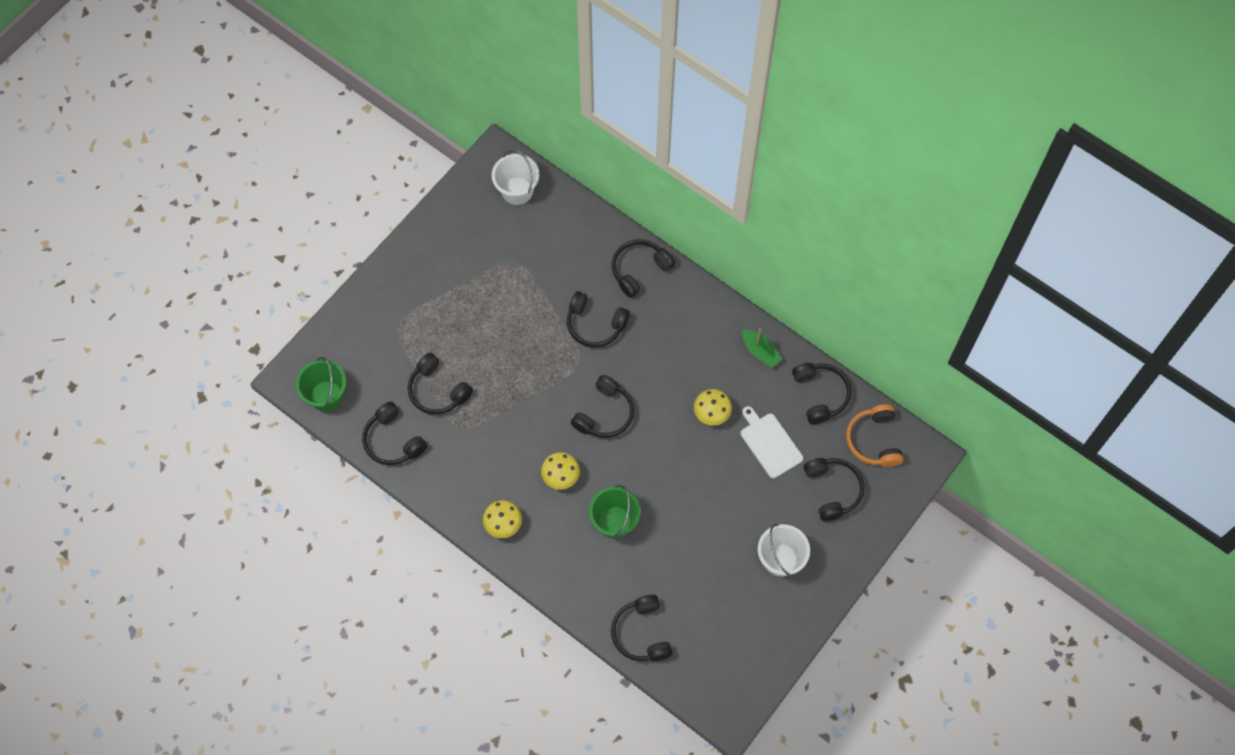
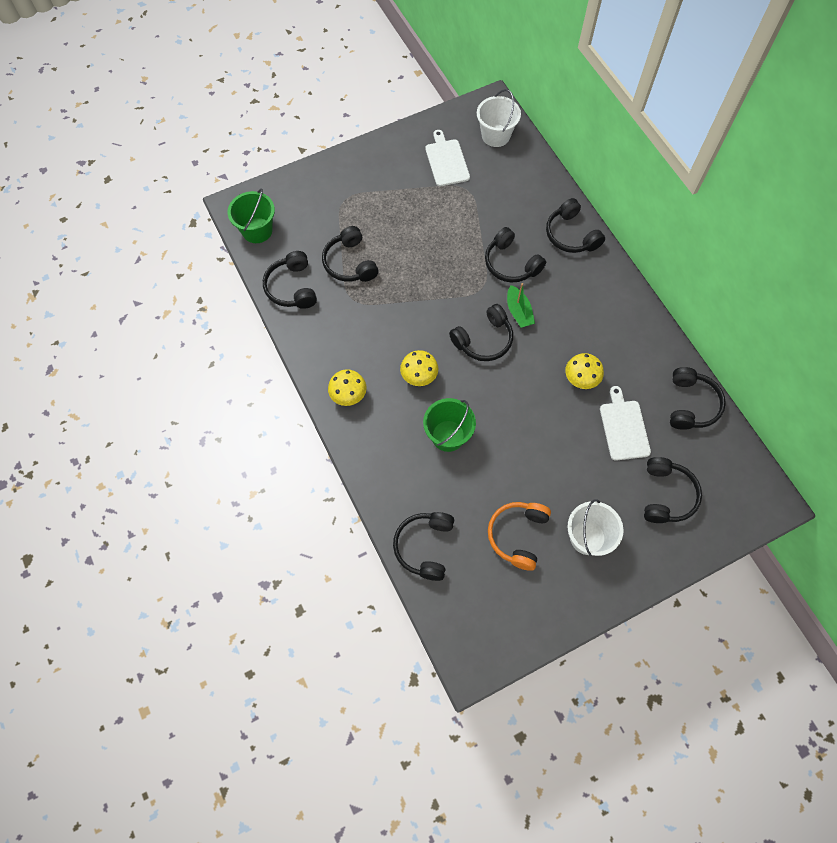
camera: 25 degrees right, 0 degrees up
(481, 240) = (446, 161): none -> white cutting board
(639, 270) = (571, 235): black headphones -> black headphones turned 105 degrees counterclockwise
(760, 352) = (650, 344): green boat -> green boat (518, 312)
(874, 440) = (726, 467): orange headphones -> orange headphones (517, 535)

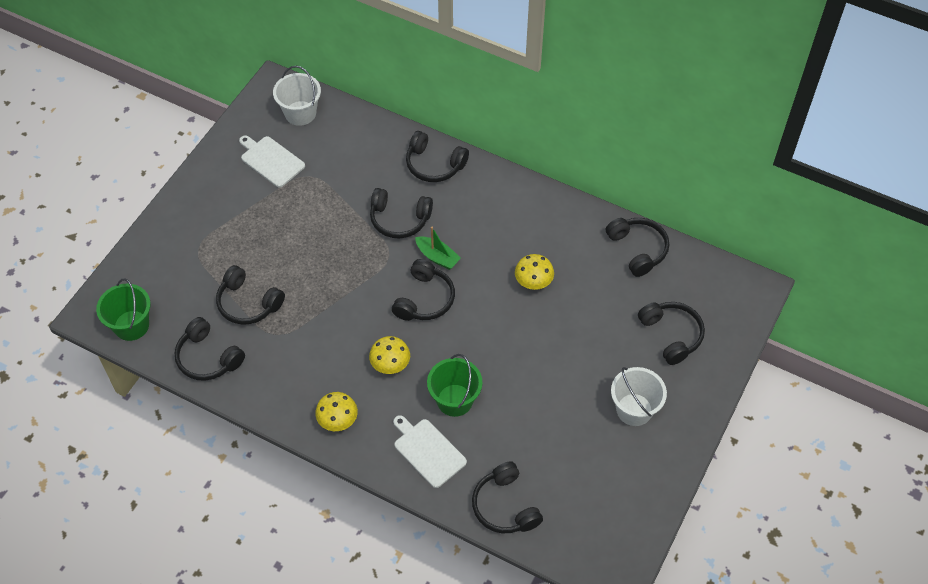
camera: 35 degrees left, 10 degrees down
(517, 535) = (576, 445): orange headphones -> none
(624, 427) = (598, 301): white cutting board -> white cutting board (428, 451)

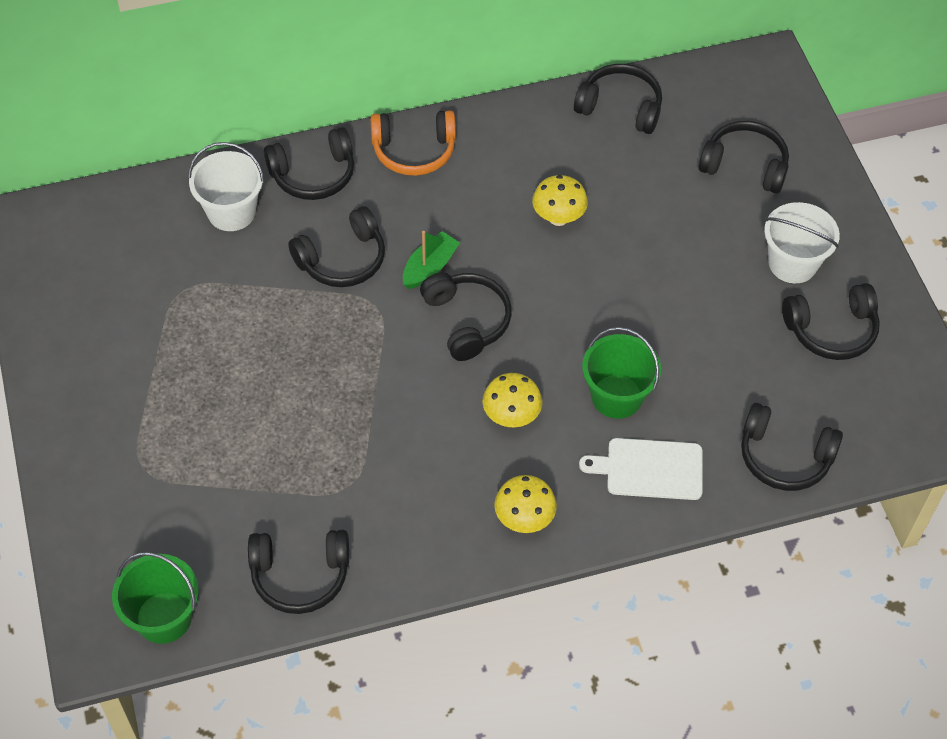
camera: 45 degrees left, 0 degrees up
(248, 303) = (276, 480): black headphones -> black headphones (831, 330)
(271, 160) = (116, 306): white cutting board -> none
(300, 113) = (90, 229): white bucket -> white bucket (231, 212)
(437, 257) = (430, 267): green boat -> green boat turned 45 degrees counterclockwise
(498, 190) = (414, 151): none -> orange headphones

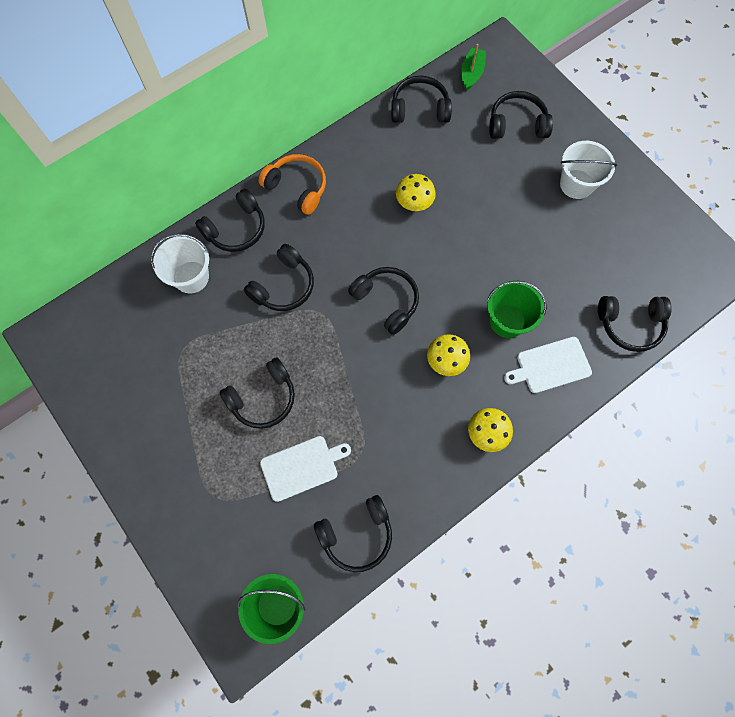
camera: 20 degrees left, 15 degrees up
(268, 474) = (302, 467): none -> white cutting board
(414, 151) = (297, 187): orange headphones -> orange headphones turned 120 degrees counterclockwise
(430, 267) = (345, 270): green boat -> green boat (471, 73)
(831, 330) = (620, 223): black headphones -> black headphones (263, 398)

